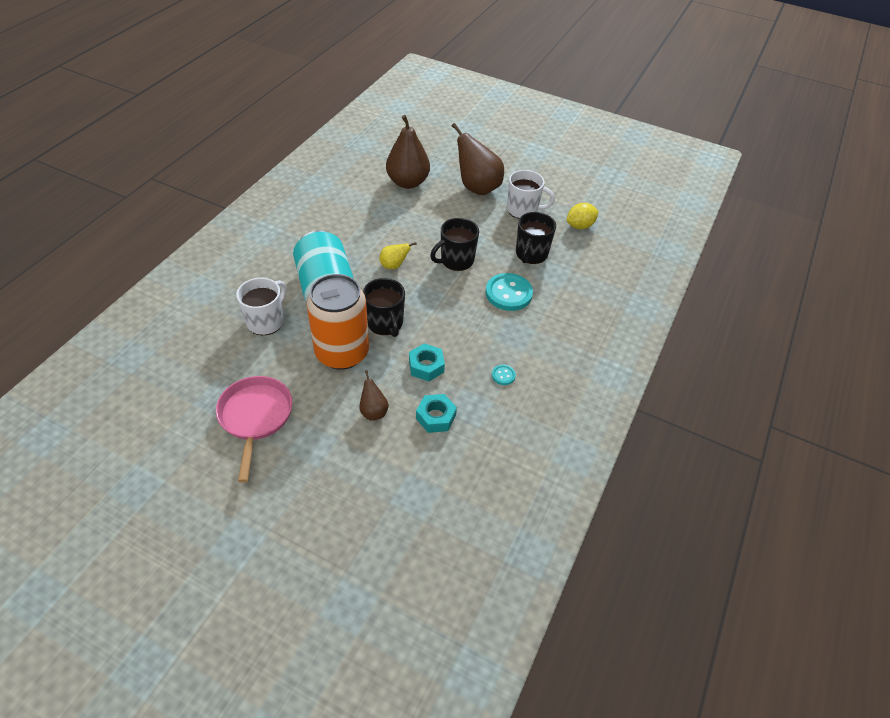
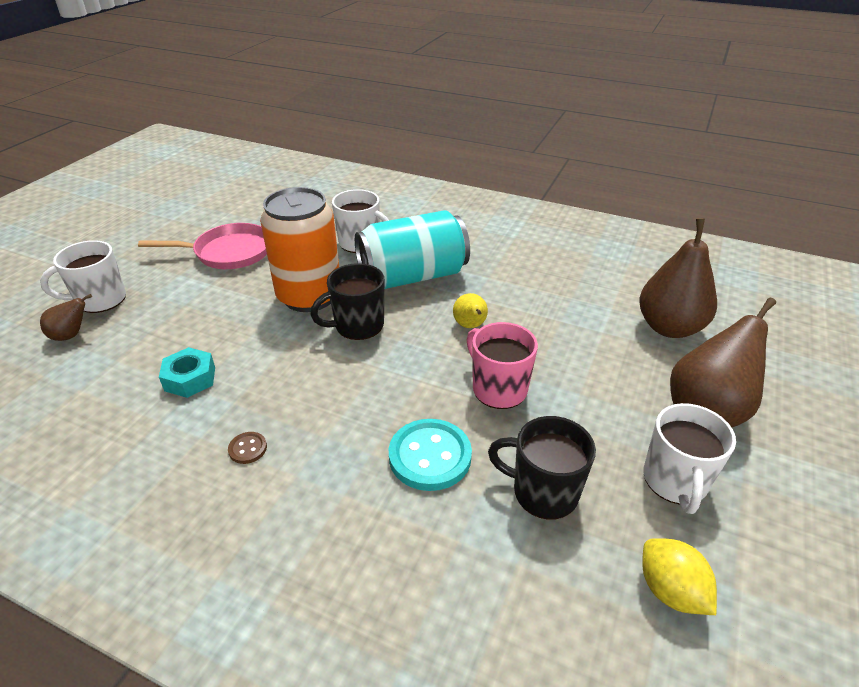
camera: 90 degrees right, 10 degrees down
(318, 509) = (100, 300): none -> white mug
(373, 411) = (214, 326): brown pear -> brown pear (71, 335)
(426, 366) = (278, 366): turquoise nut -> none
(456, 260) = (498, 388): black mug -> pink mug
(503, 375) = (248, 449): turquoise button -> brown button

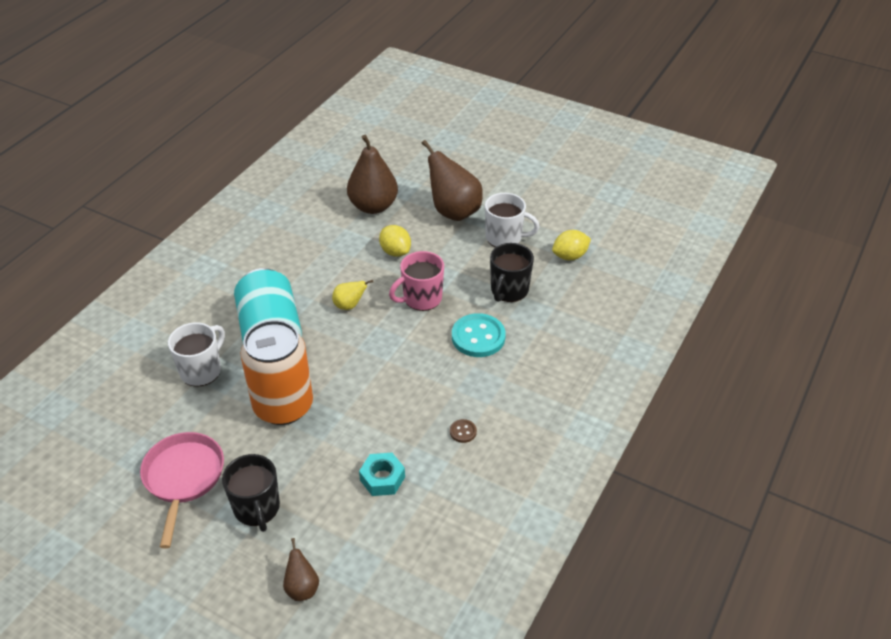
camera: 85 degrees left, 5 degrees up
(100, 300) = (245, 579): white mug -> none
(357, 326) = (334, 372): black mug -> black mug (257, 508)
(585, 356) = (395, 252): none -> yellow lemon

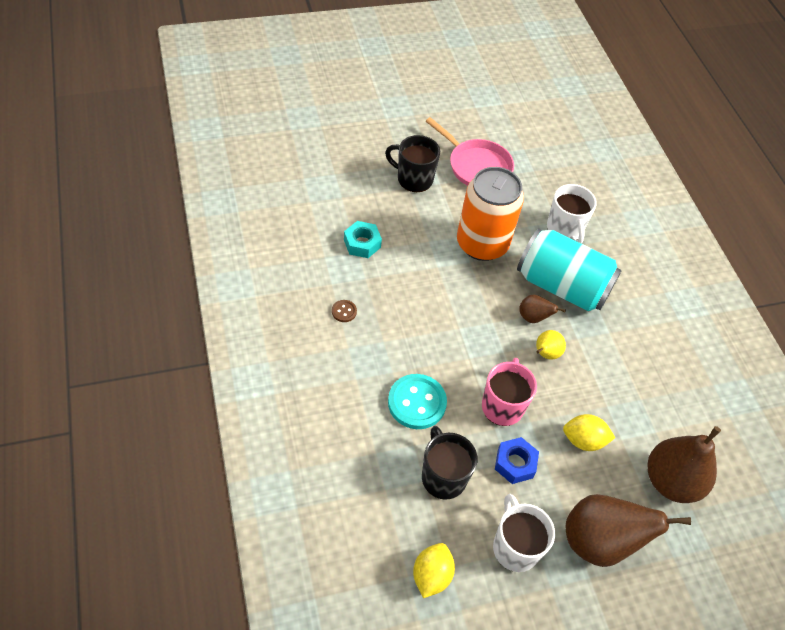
camera: 130 degrees right, 10 degrees up
(302, 588) = (337, 160): brown pear -> brown pear (533, 318)
(454, 268) = (515, 463): none -> blue nut
(505, 238) = (515, 547): white mug -> white mug turned 105 degrees clockwise

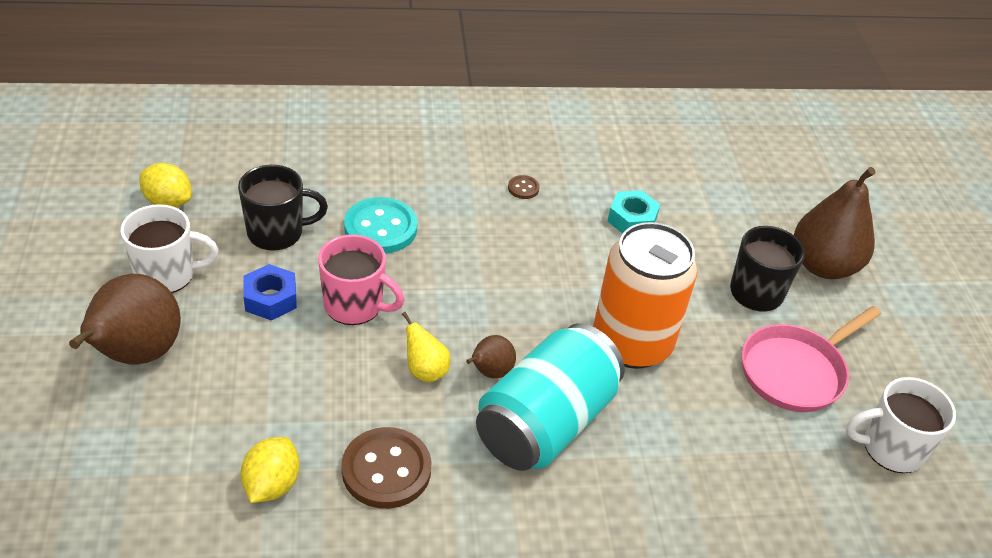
camera: 100 degrees right, 10 degrees down
(565, 229) = (664, 459): white mug -> white mug (891, 448)
(583, 440) = (279, 377): yellow lemon -> yellow lemon (272, 484)
(628, 364) = (386, 470): none -> brown button
(671, 481) = (182, 462): brown pear -> brown pear (823, 266)

